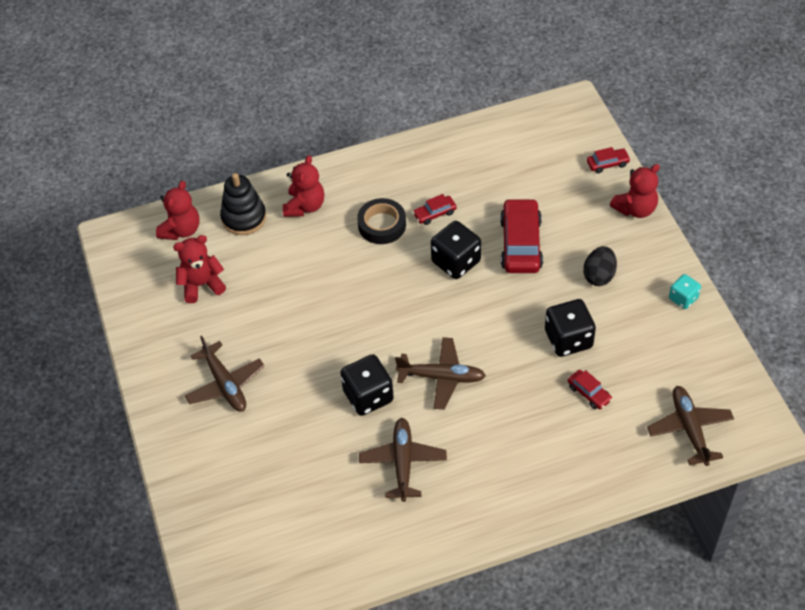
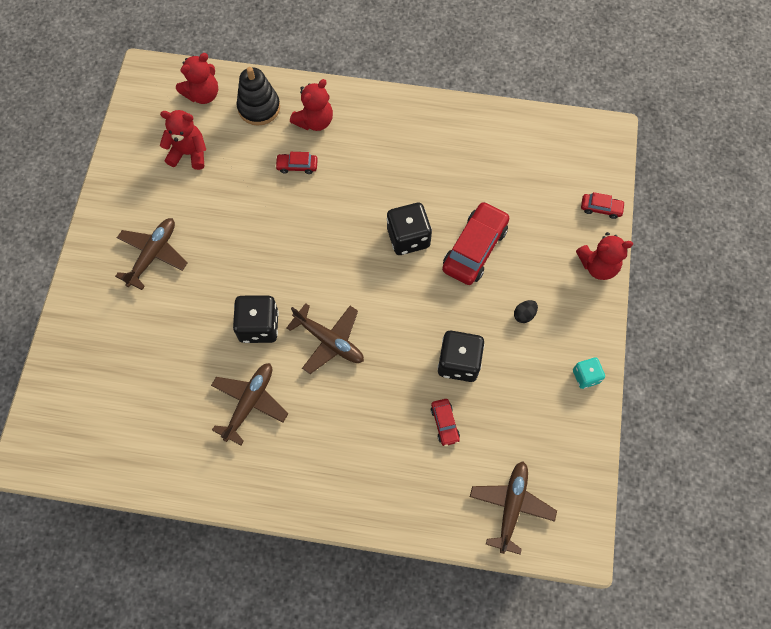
camera: 25 degrees right, 15 degrees up
(225, 384) = (153, 254): brown plane -> brown plane turned 150 degrees counterclockwise
(382, 225) = (367, 171): black tape -> none
(434, 213) = (418, 182): red car -> red car (297, 166)
(599, 276) = (524, 315): black egg -> black egg, size x0.62

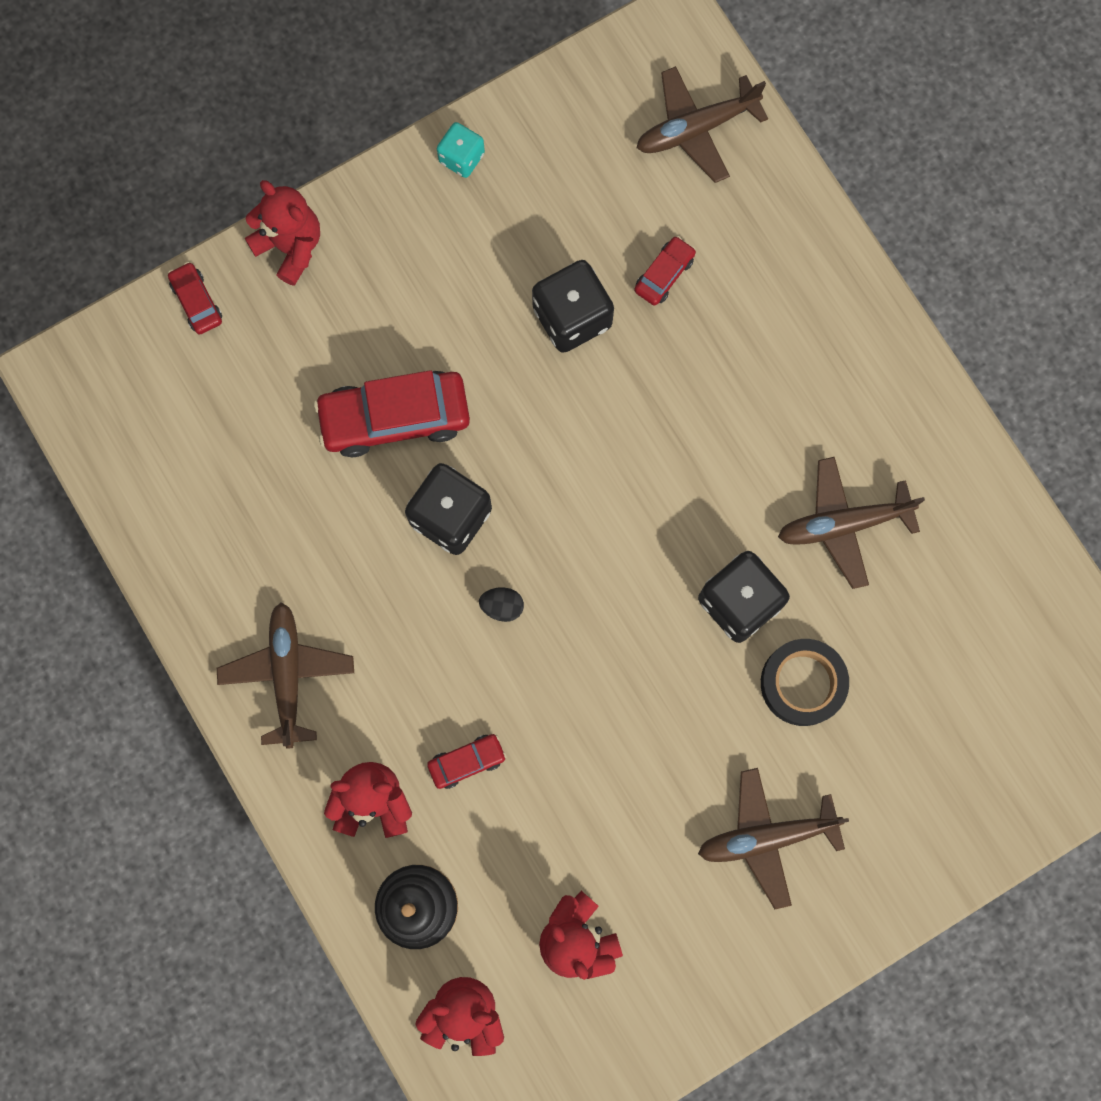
camera: 130 degrees left, 10 degrees up
(199, 323) = (802, 683): none -> black tape
(297, 166) = (467, 762): red car -> red car turned 75 degrees counterclockwise
(329, 341) = (681, 495): brown plane -> brown plane (288, 674)
(524, 315) = (439, 287): black egg -> black egg (502, 606)

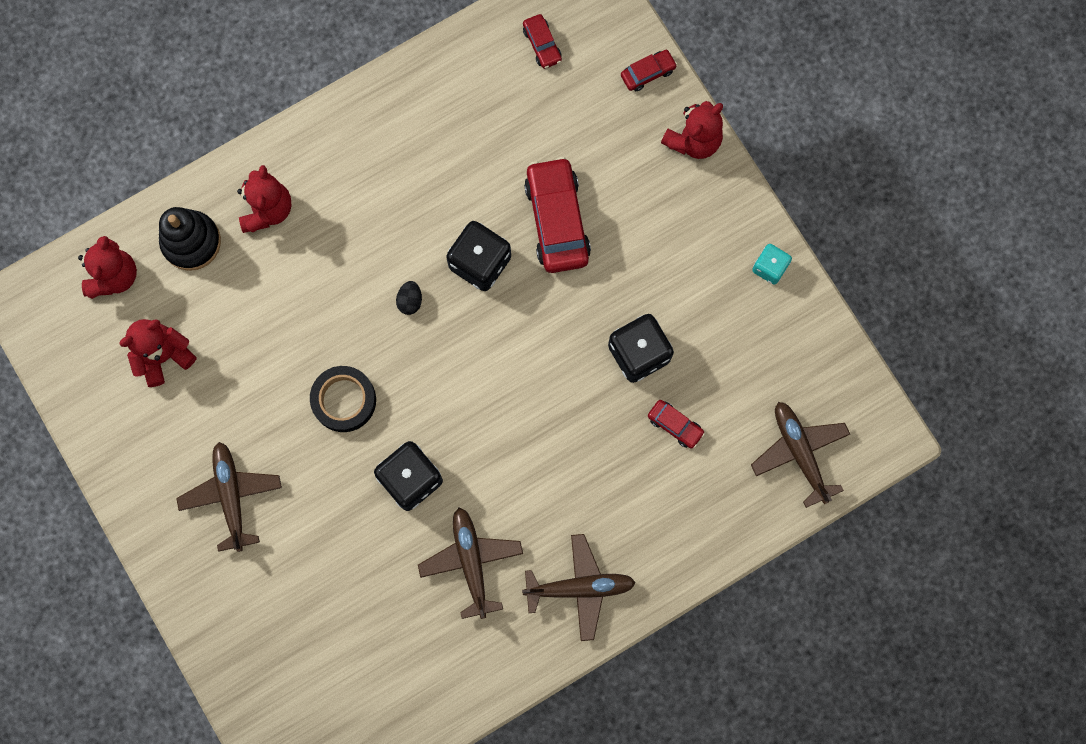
camera: 90 degrees right, 0 degrees up
(288, 674) = (362, 147): brown plane -> brown plane (580, 588)
(467, 762) = (294, 276): red car -> red car (542, 44)
(802, 683) = (347, 526): black tape -> black tape (344, 400)

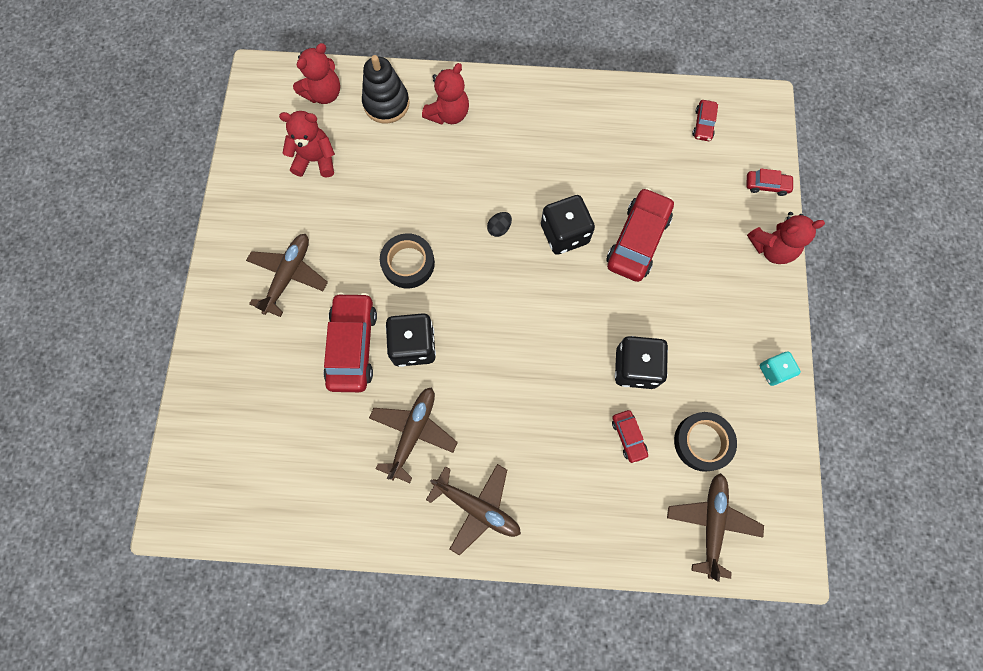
camera: 35 degrees right, 5 degrees down
(351, 521) = (353, 346): none -> red car
(745, 383) = (702, 442): none -> black tape

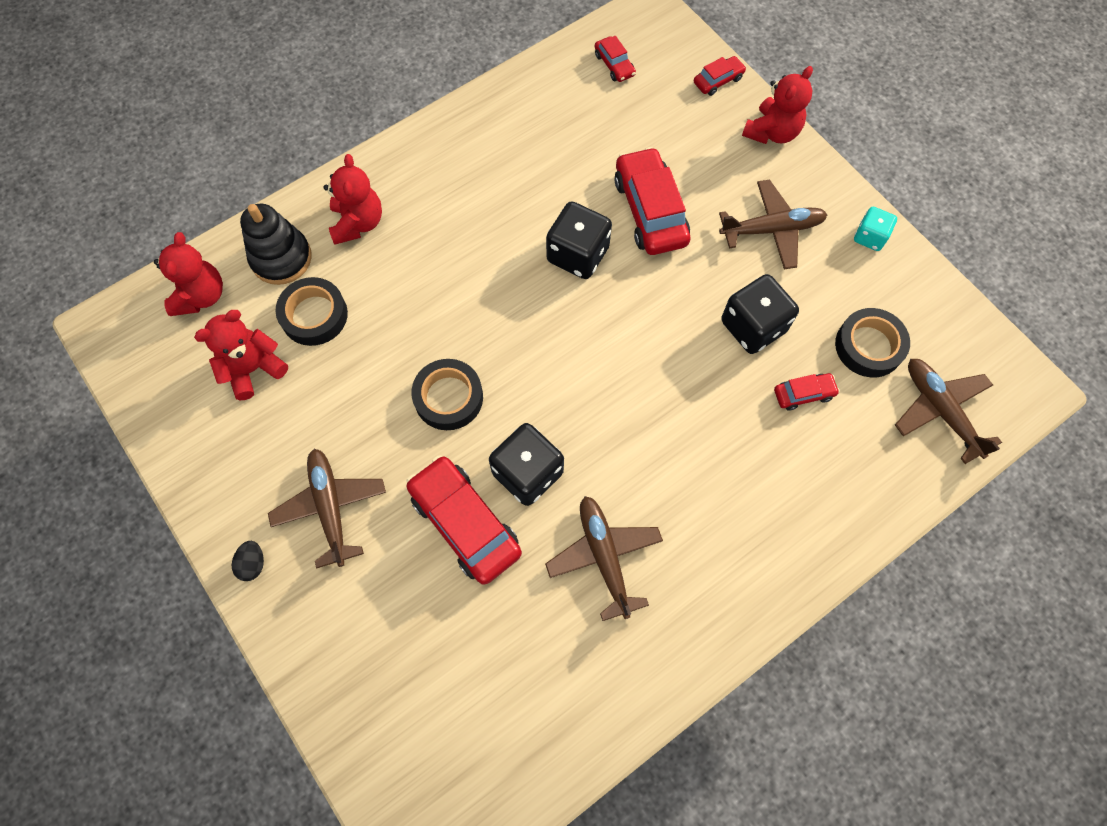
camera: 40 degrees left, 5 degrees down
(375, 153) = (314, 315): none -> black tape
(477, 508) = (730, 575): brown plane -> brown plane (772, 230)
(499, 228) = (510, 295): black egg -> black egg (253, 564)
(628, 437) = (803, 394): red car -> red car turned 45 degrees counterclockwise

